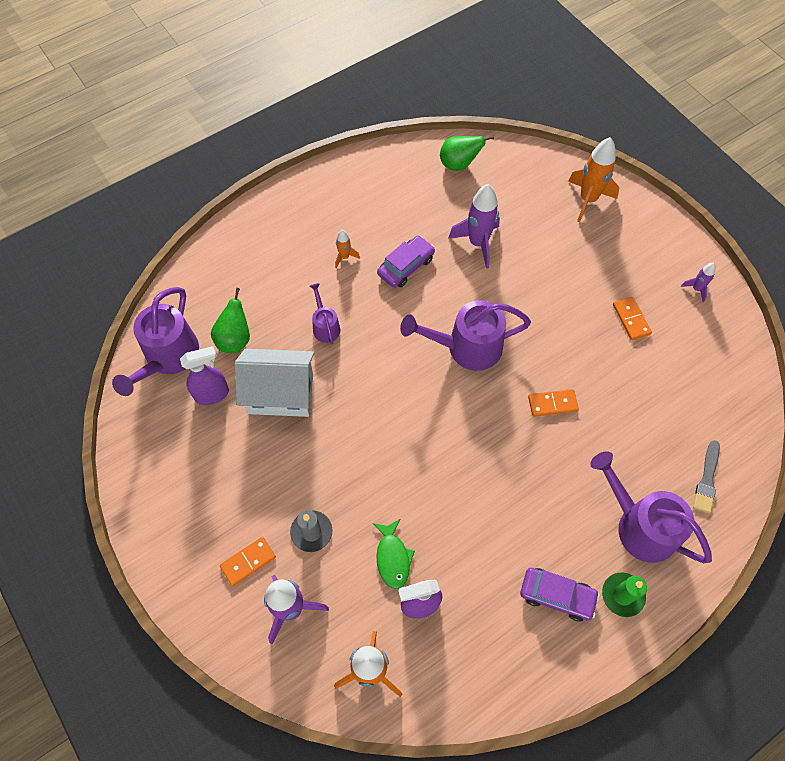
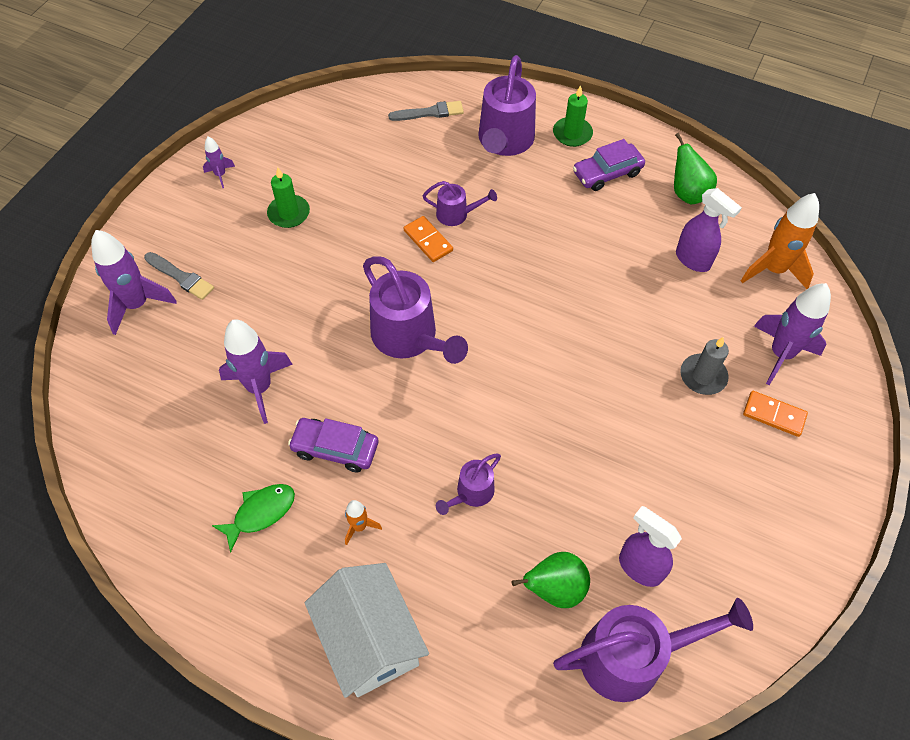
camera: 120 degrees left, 5 degrees down
(281, 394) = (586, 491): white house -> white house (370, 640)
(392, 558) = (671, 298): green fish -> green fish (260, 513)
(459, 164) = (137, 465): green pear -> green pear (687, 193)
(557, 596) = (607, 173): purple car -> purple car turned 105 degrees counterclockwise
(570, 439) = (457, 214): none -> purple watering can
(588, 199) = (137, 305): orange rocket -> purple rocket
(600, 231) = (181, 277): none -> grey brush
(631, 319) = (289, 213): orange domino -> green candle

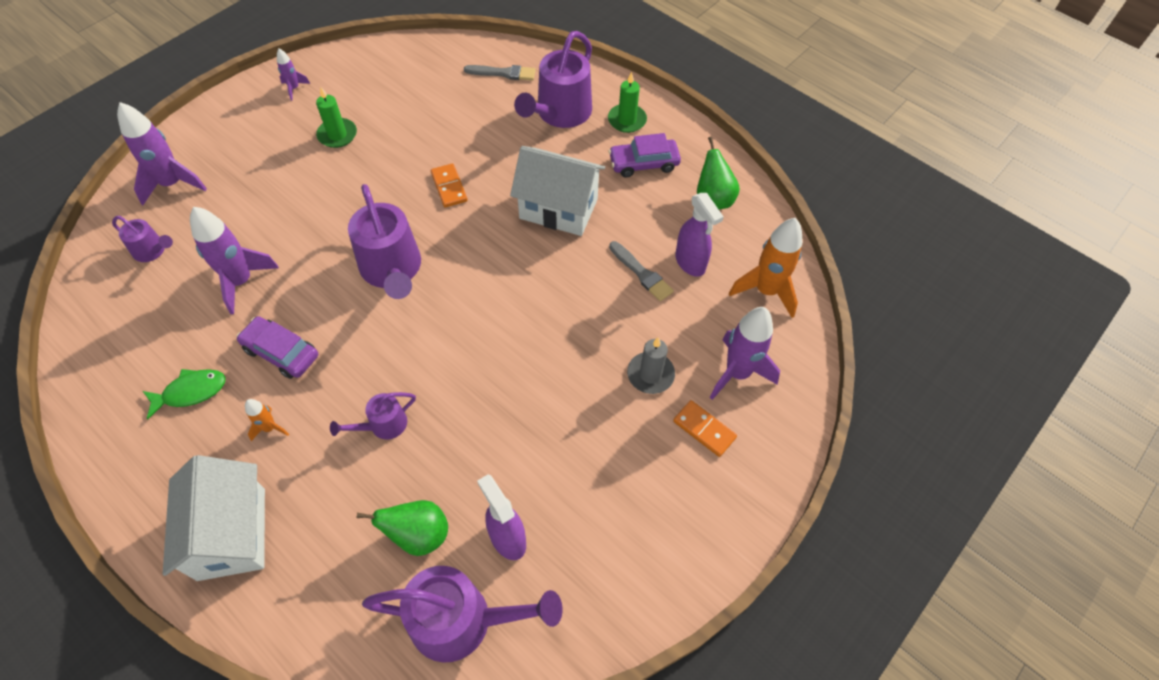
camera: 15 degrees right, 0 degrees up
(181, 277) = (220, 169): grey brush -> grey brush (641, 273)
(457, 214) = (486, 169): purple watering can -> purple watering can (152, 251)
(545, 237) = (558, 208): none -> white house

